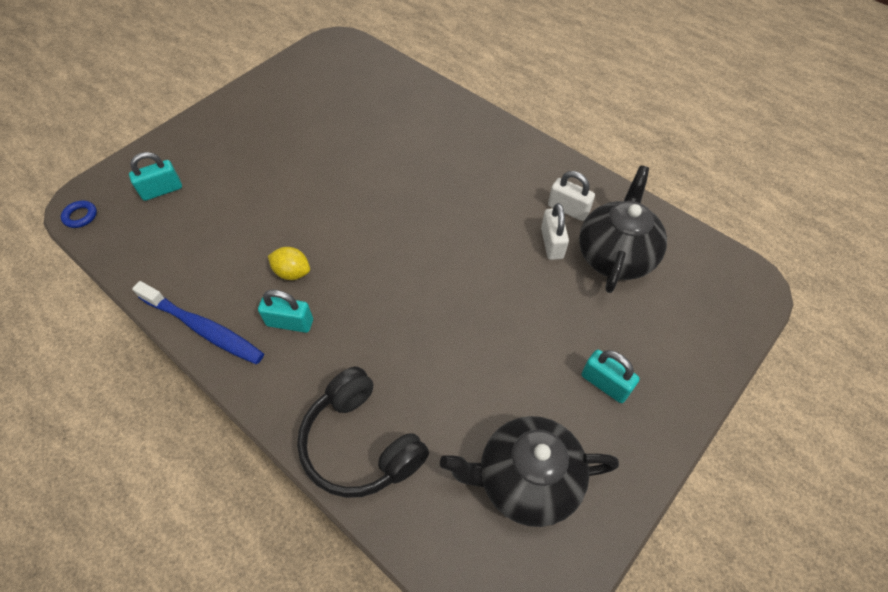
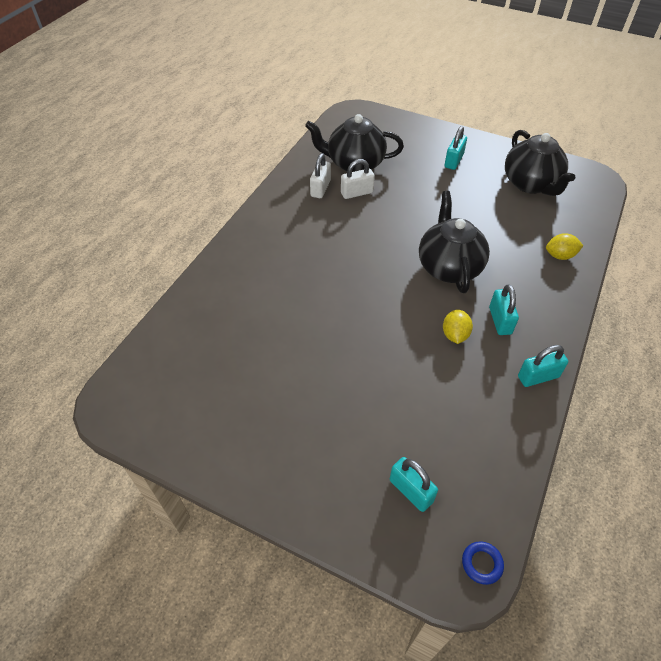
camera: 105 degrees left, 5 degrees down
(203, 328) = (538, 376): blue toothbrush -> turquoise padlock
(360, 444) = (560, 256): black headphones -> yellow lemon
(390, 301) = (449, 266): none -> black teapot

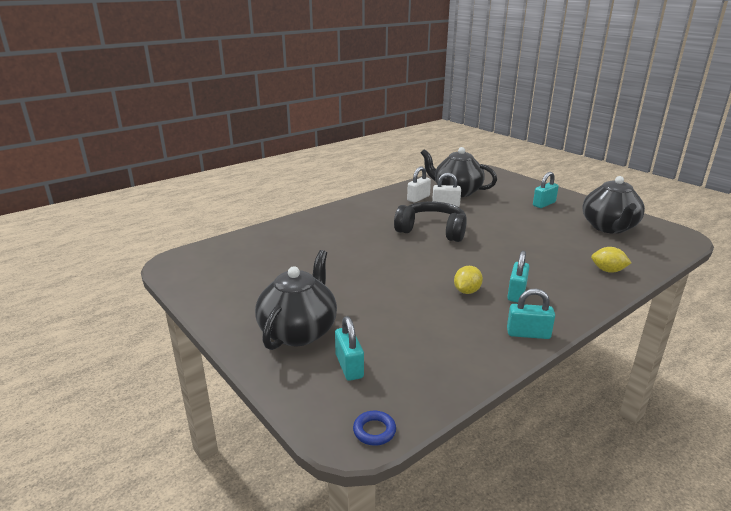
camera: 25 degrees right, 25 degrees down
(368, 244) = (432, 230): none -> black headphones
(449, 266) = (493, 255): black teapot -> black teapot (299, 331)

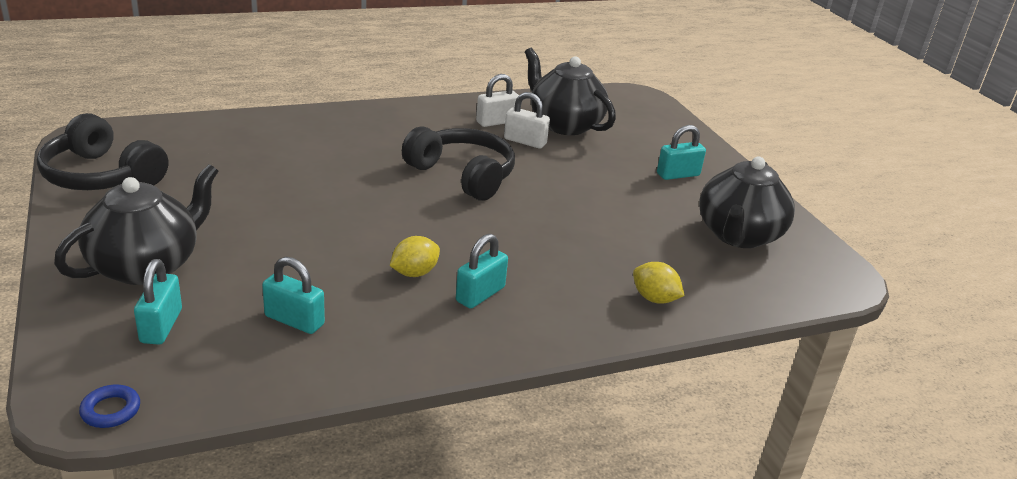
camera: 15 degrees right, 5 degrees up
(209, 284) = (101, 176): none -> black headphones
(528, 334) = (432, 352): turquoise padlock -> turquoise padlock (294, 320)

